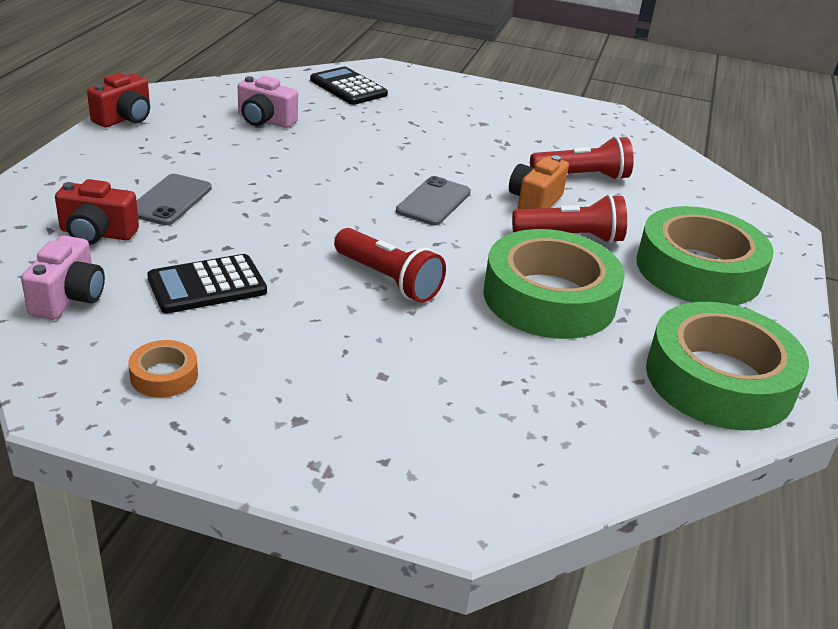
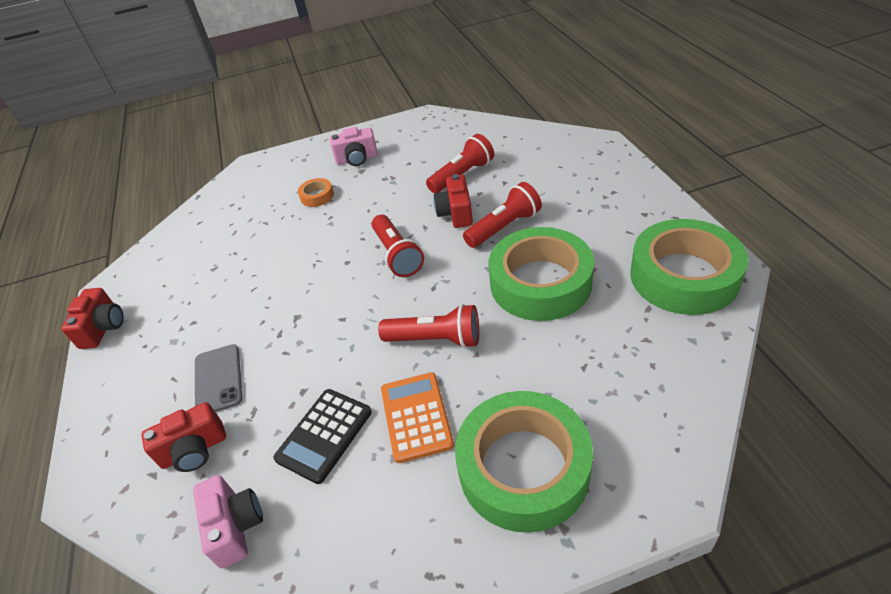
camera: 25 degrees left, 10 degrees up
(164, 375) = (378, 539): orange tape -> orange tape (317, 196)
(265, 120) = (214, 261): pink camera -> pink camera (357, 159)
(299, 320) = (416, 417): none -> orange calculator
(348, 87) = (243, 195): black calculator -> none
(433, 202) = (397, 255): grey phone -> red flashlight
(534, 202) = (456, 213): orange camera -> red camera
(698, 270) = (593, 203): green tape -> green tape (523, 467)

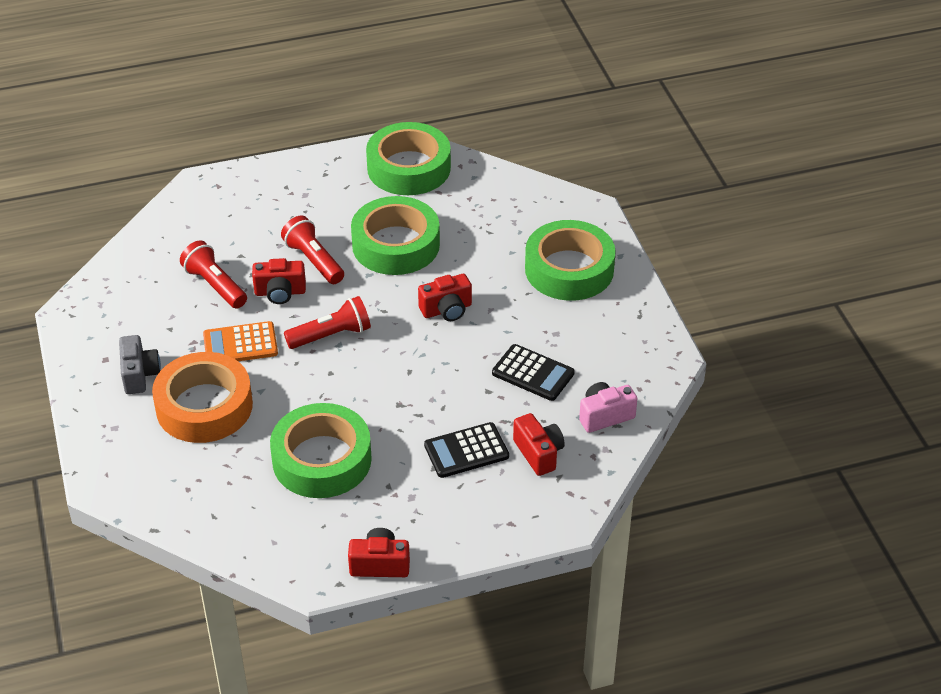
camera: 95 degrees left, 0 degrees up
(218, 379) = (466, 451): grey phone -> black calculator
(239, 273) = (322, 459): none -> green tape
(317, 196) = (204, 406): orange tape -> orange tape, size x2.39
(357, 159) = (139, 374): pink camera -> grey camera
(416, 417) = (522, 321): orange calculator -> orange calculator (240, 344)
(436, 339) = (447, 310): red flashlight -> red camera

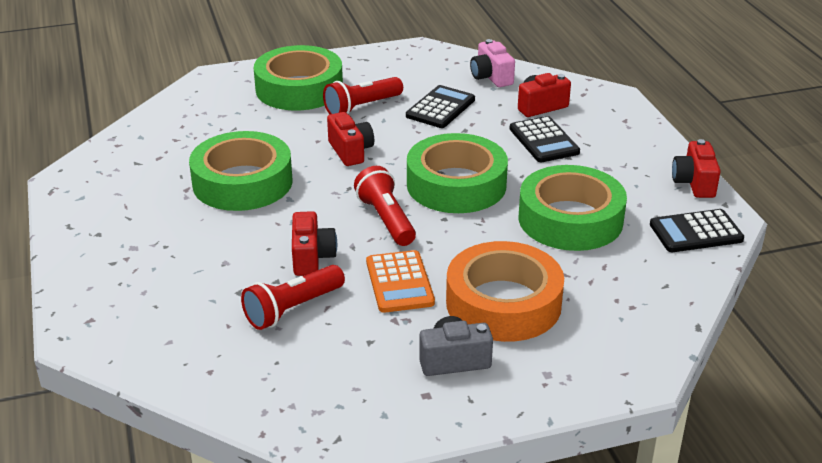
camera: 90 degrees left, 10 degrees down
(292, 551) = (696, 232): none -> black calculator
(314, 260) = (259, 236): red flashlight -> red flashlight (362, 107)
(409, 168) = (109, 176): green tape -> green tape (456, 184)

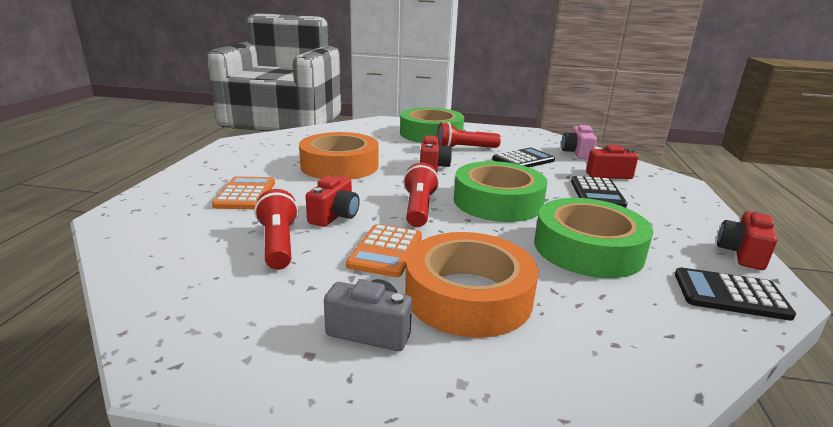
camera: 25 degrees right, 10 degrees down
(184, 260) = (245, 194): none -> orange calculator
(242, 182) = (339, 166): green tape -> orange tape
(292, 309) = (278, 244): red flashlight -> red flashlight turned 90 degrees clockwise

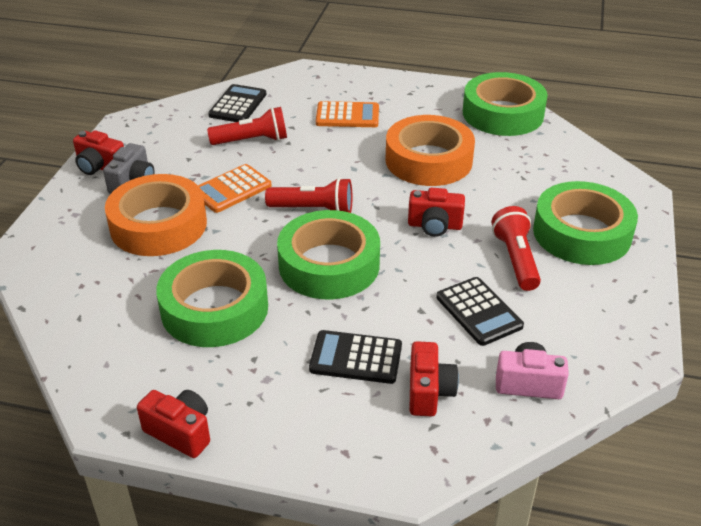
camera: 95 degrees right, 15 degrees up
(273, 141) = (503, 114): none -> green tape
(335, 216) = (299, 163): red camera -> red camera (100, 167)
(386, 251) = (232, 189): orange calculator -> orange calculator turned 60 degrees counterclockwise
(730, 295) = (113, 380): black calculator -> black calculator (237, 105)

